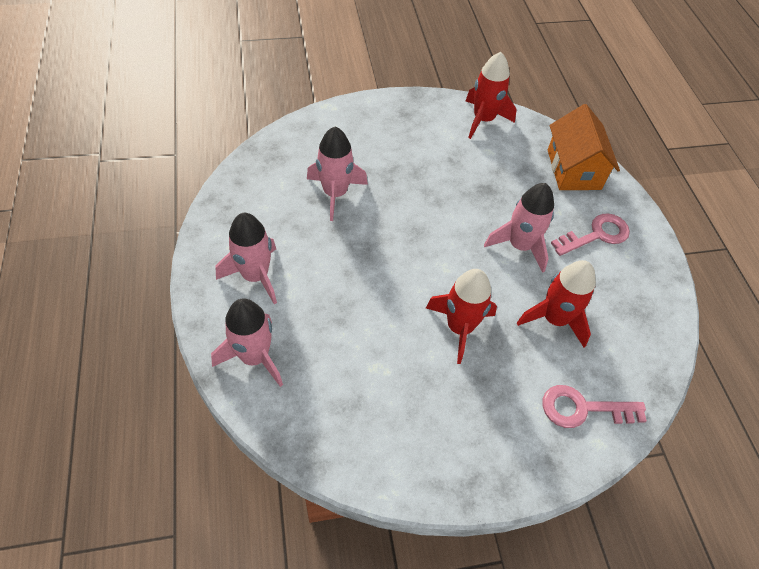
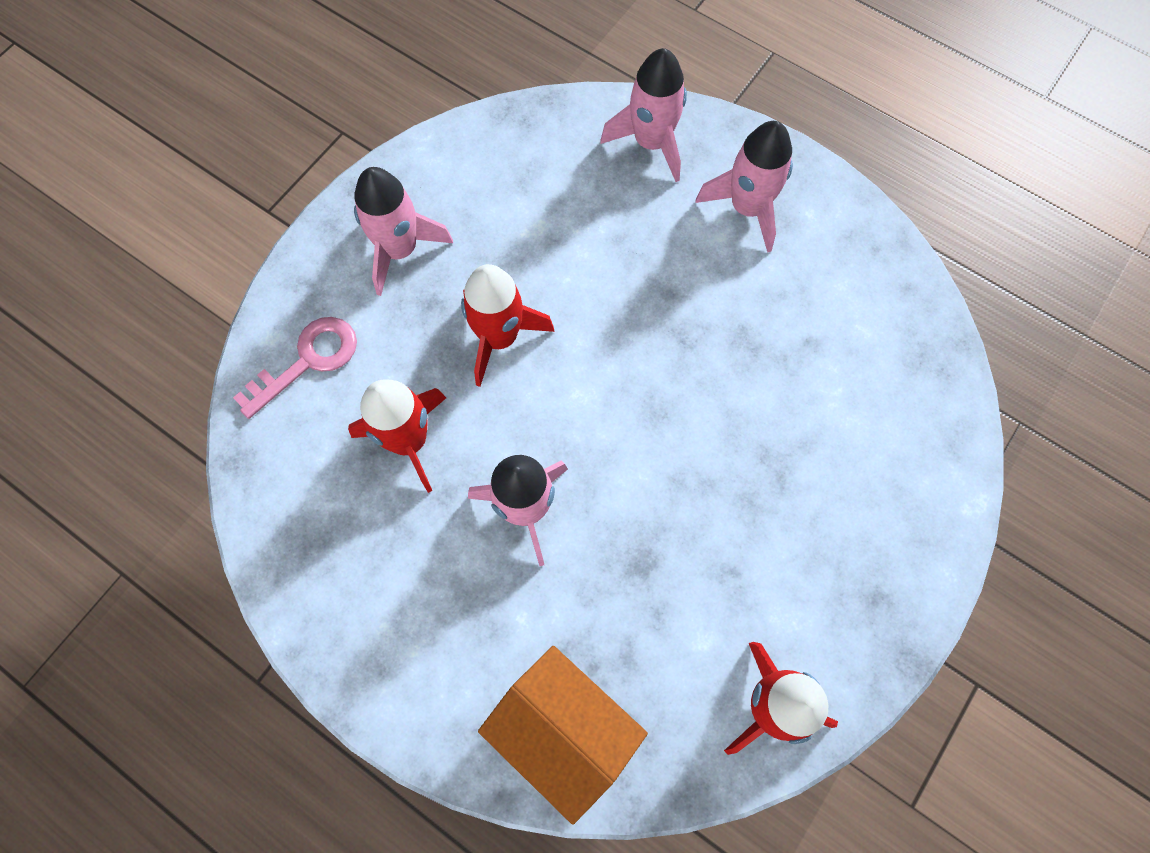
camera: 140 degrees right, 15 degrees up
(335, 193) = (797, 375): pink rocket -> pink rocket (400, 250)
(596, 235) = (446, 624): pink key -> none

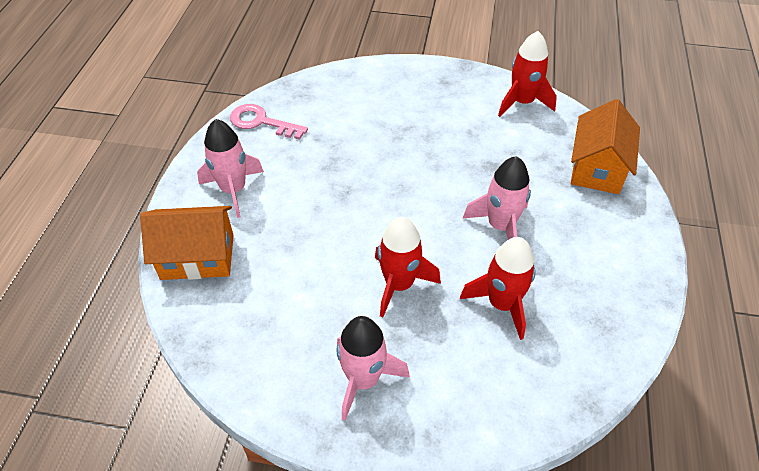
camera: 115 degrees left, 20 degrees down
(308, 361) = (488, 397): pink key -> pink key (261, 122)
(651, 143) = (197, 257): pink rocket -> orange house

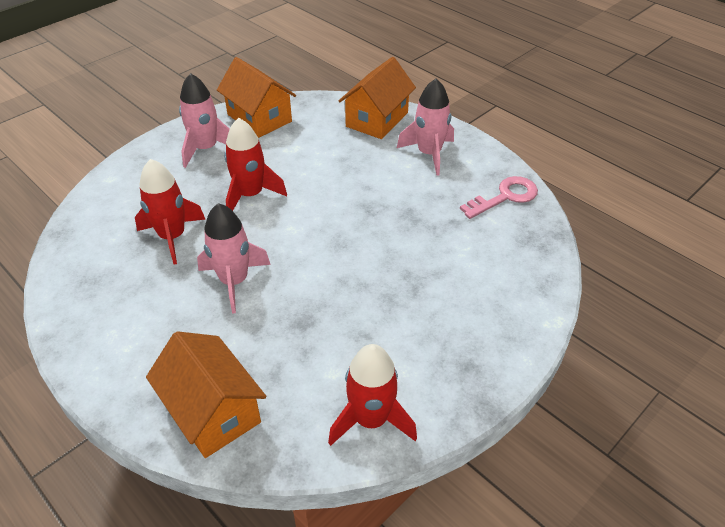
camera: 125 degrees right, 5 degrees down
(267, 369) = (259, 118): none -> orange house

